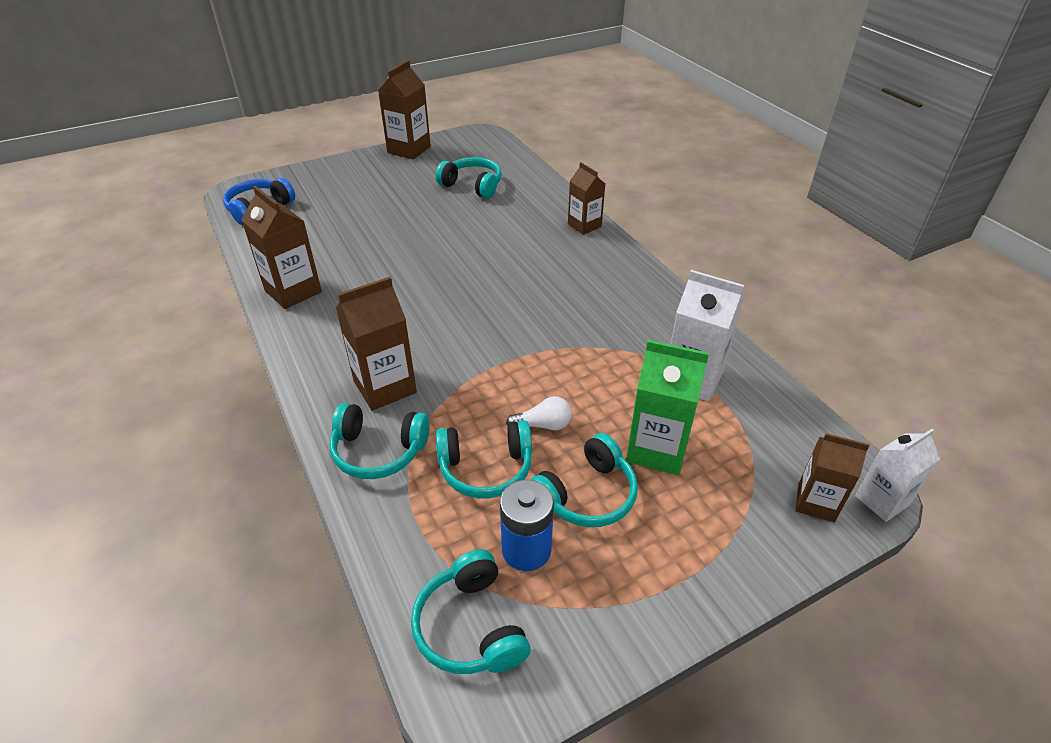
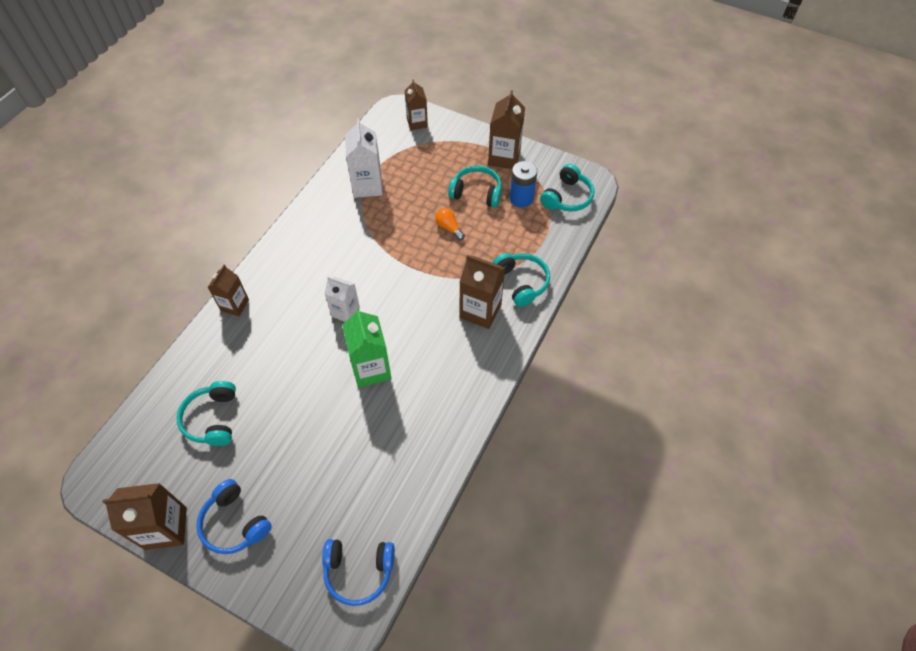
camera: 125 degrees left, 15 degrees up
(293, 291) = (442, 433): brown carton -> brown carton (504, 157)
(373, 173) = (235, 523): none -> blue headphones
(486, 468) = (494, 234): turquoise headphones -> none
(543, 425) = (449, 228): white light bulb -> orange light bulb
(657, 449) = (429, 180): green carton -> green carton (371, 369)
(881, 500) = (399, 105): white carton -> white carton (345, 312)

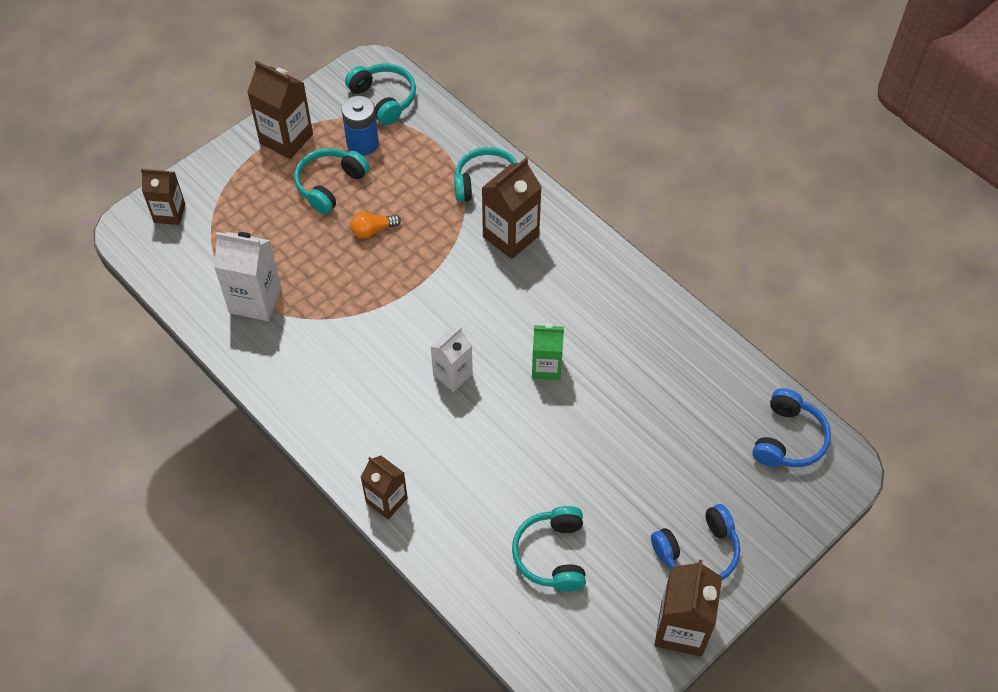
camera: 70 degrees left, 0 degrees up
(212, 419) = (552, 555): turquoise headphones -> turquoise headphones turned 75 degrees clockwise
(371, 369) = (546, 367): green carton -> green carton, size x0.66

